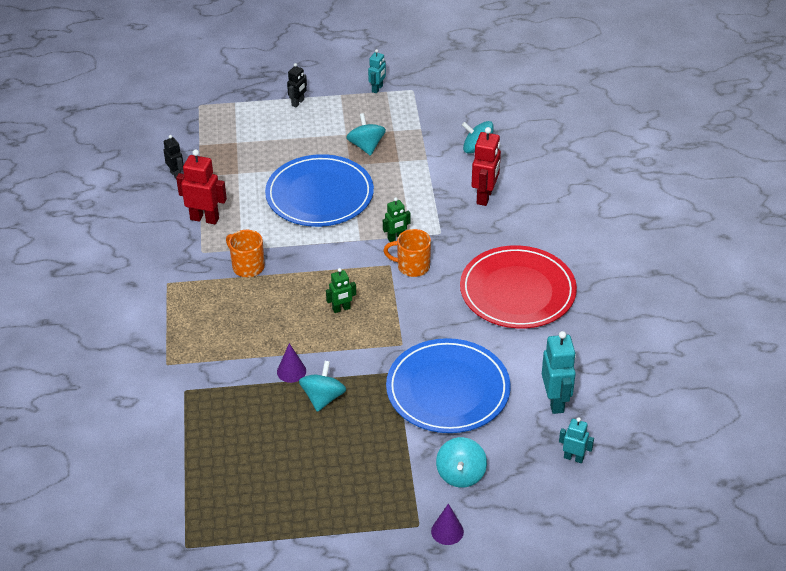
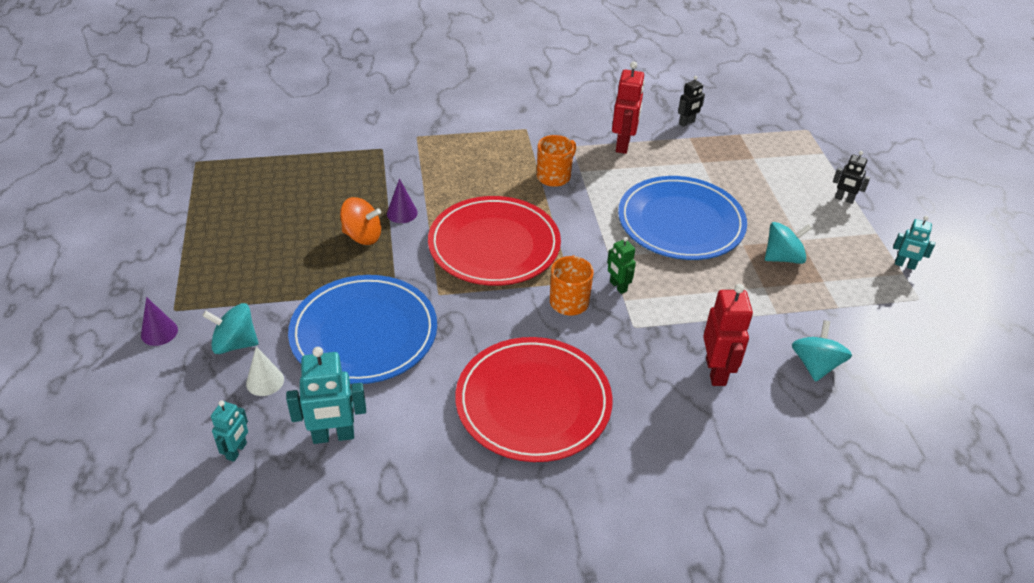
camera: 85 degrees right, 0 degrees up
(323, 398) = (362, 236): turquoise spinning top -> orange spinning top
(341, 309) = (494, 245): green robot -> red plate
(485, 196) = (716, 371): red robot -> red robot turned 105 degrees counterclockwise
(502, 449) = (265, 381): none -> white cone

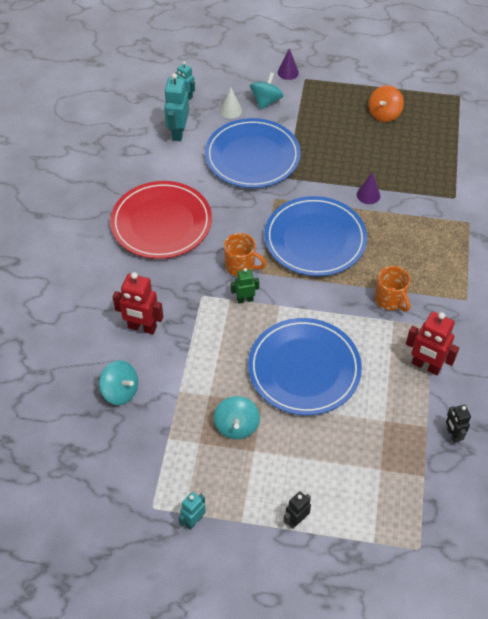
camera: 110 degrees right, 10 degrees up
(362, 236) = (348, 170): orange spinning top -> orange spinning top (384, 114)
(494, 245) = (315, 239): red plate -> blue plate

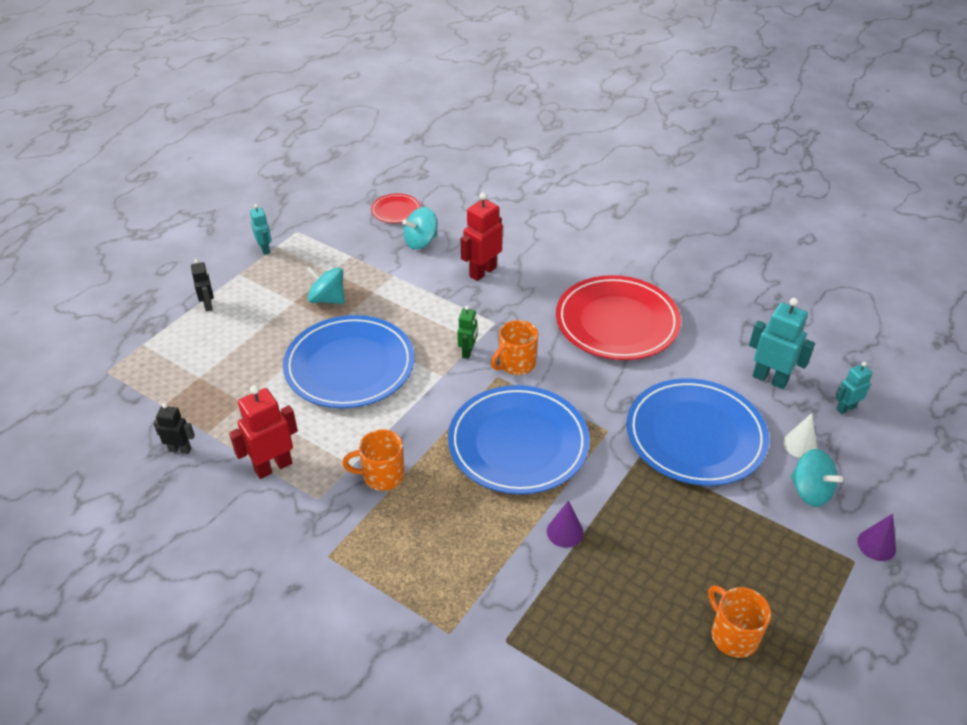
camera: 115 degrees right, 10 degrees down
(79, 435) = (396, 210): none -> red plate
(384, 114) = (733, 635): orange spinning top -> orange mug

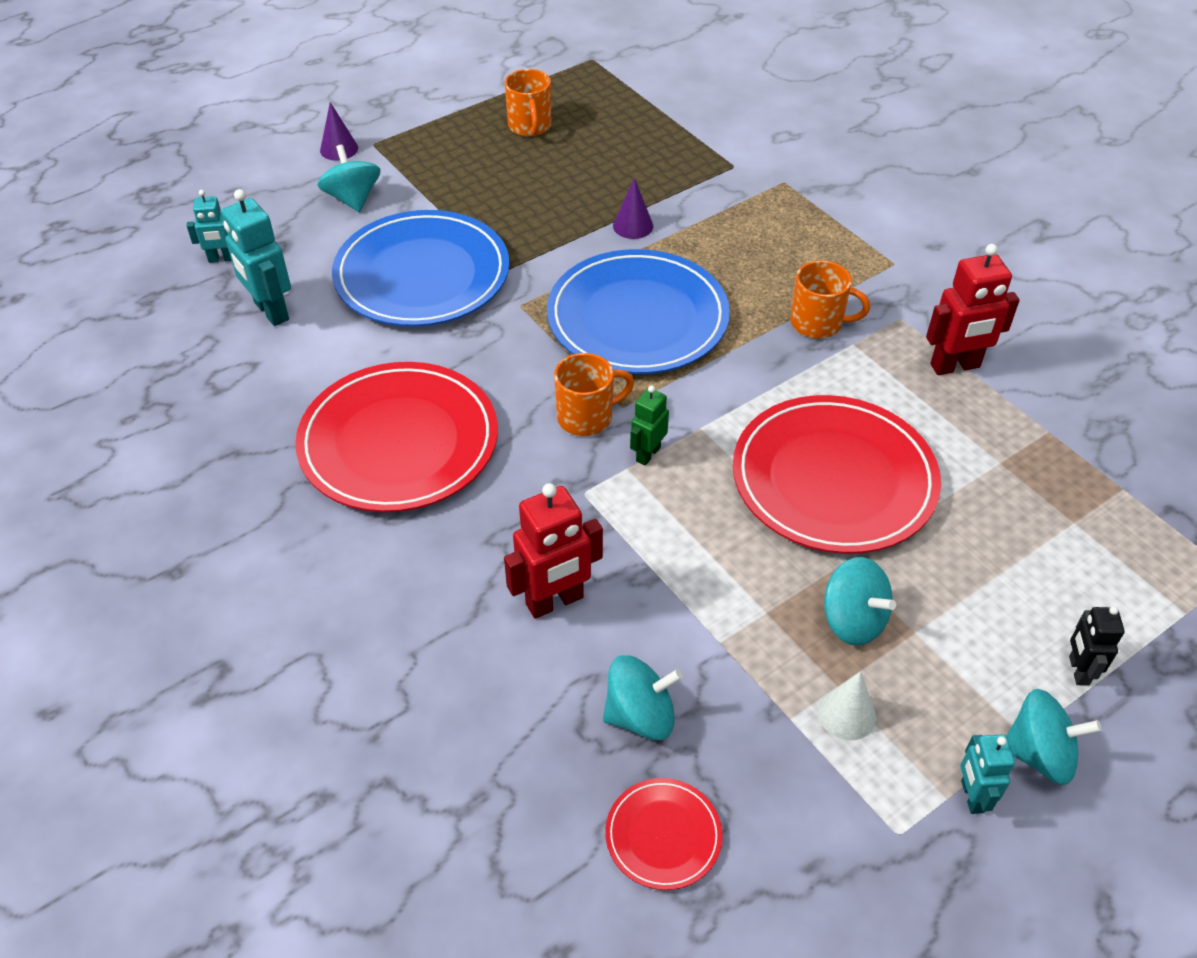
camera: 160 degrees left, 5 degrees up
(180, 449) = (1084, 418): black robot -> none
(232, 269) = (1039, 754): none -> turquoise spinning top
(349, 366) = (833, 479): blue plate -> red plate
(800, 445) = (316, 238): white cone -> white cone (846, 714)

